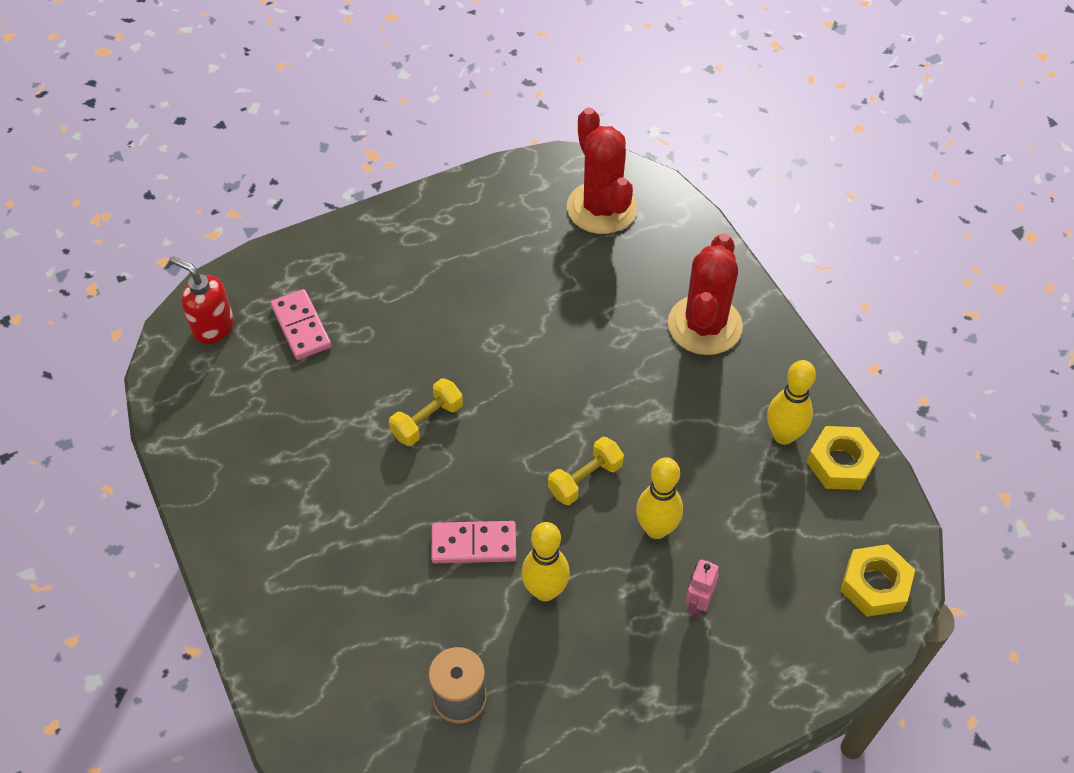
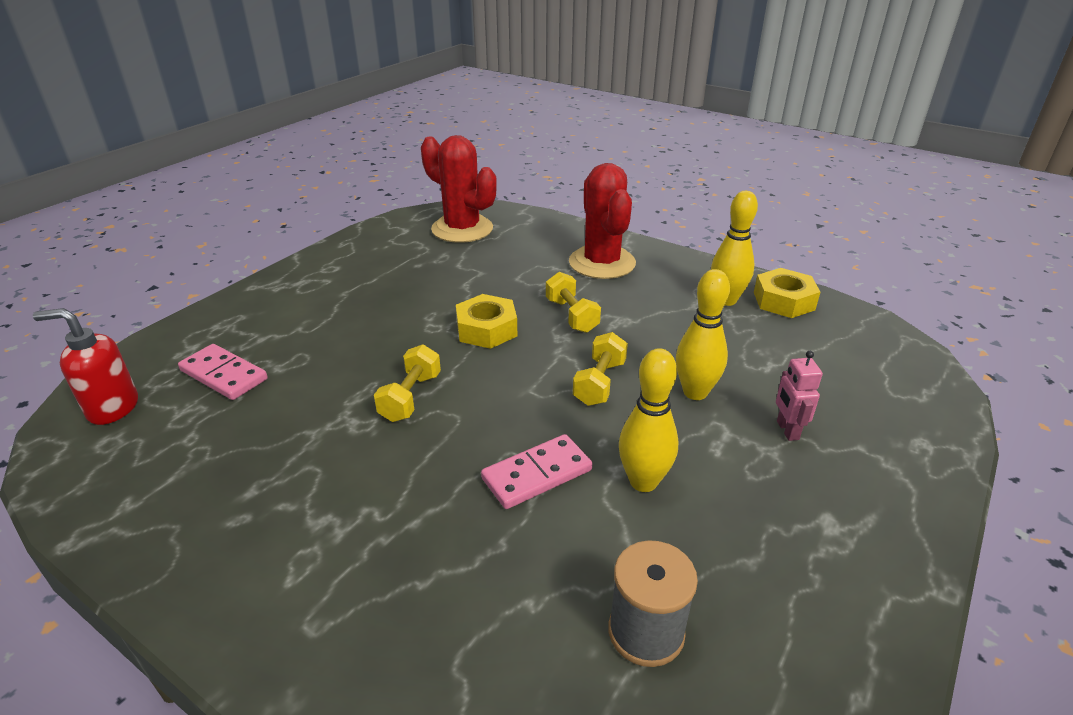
camera: 30 degrees left, 20 degrees down
(620, 387) = (571, 315): none -> yellow dumbbell
(875, 585) = (898, 359): yellow nut -> yellow nut (486, 329)

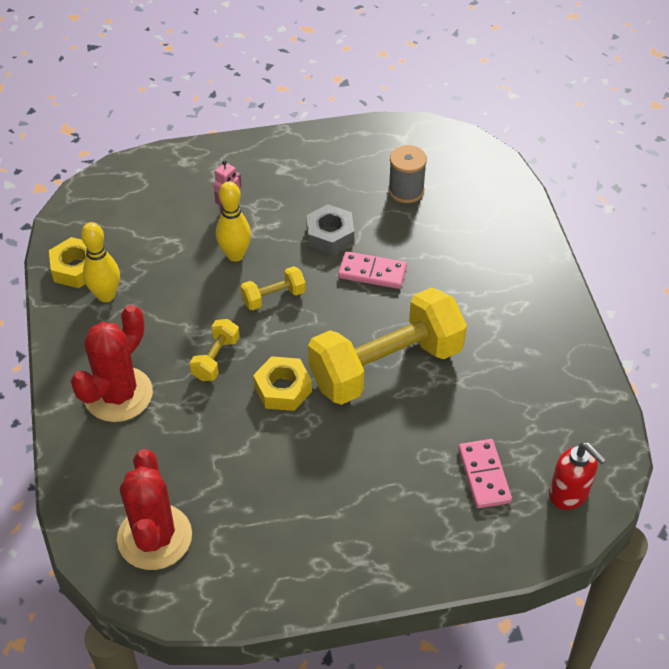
camera: 135 degrees left, 15 degrees up
(410, 397) = (386, 366): yellow dumbbell -> yellow dumbbell, size x2.34
(643, 481) = (330, 235): yellow bowling pin -> grey nut

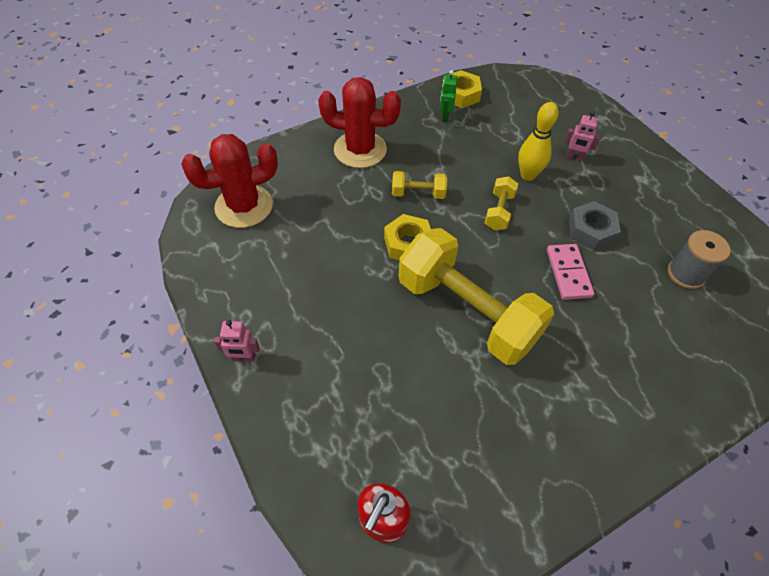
camera: 70 degrees right, 5 degrees up
(106, 295) = (445, 116): yellow bowling pin -> green robot
(273, 297) = (499, 211): yellow dumbbell -> yellow dumbbell turned 60 degrees clockwise
(372, 574) = (244, 358): none -> pink robot
(484, 475) = (376, 427): pink domino -> none

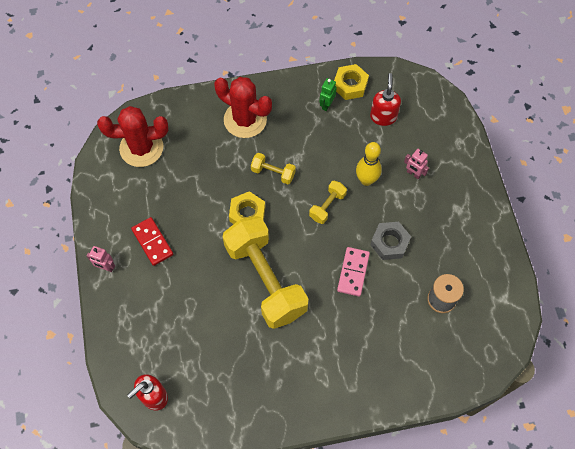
camera: 20 degrees right, 10 degrees up
(298, 308) = (152, 242): none -> red domino
(511, 114) = (383, 117): none -> red soap dispenser

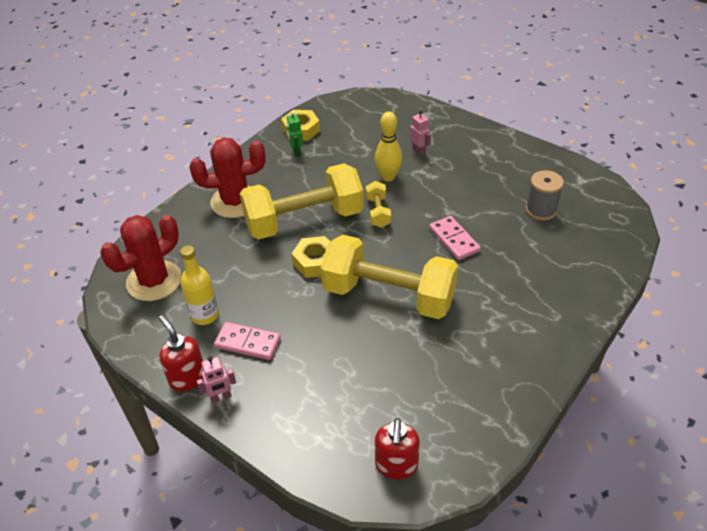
camera: 40 degrees left, 20 degrees down
(147, 200) = (205, 315): none -> yellow bottle
(152, 242) = (248, 343): red domino -> pink domino
(273, 173) = (304, 220): yellow dumbbell -> yellow dumbbell, size x2.34
(383, 117) = (351, 133): red soap dispenser -> red soap dispenser (187, 378)
(389, 243) = (457, 203): grey nut -> none
(413, 173) = (419, 151): pink robot -> pink robot turned 120 degrees counterclockwise

